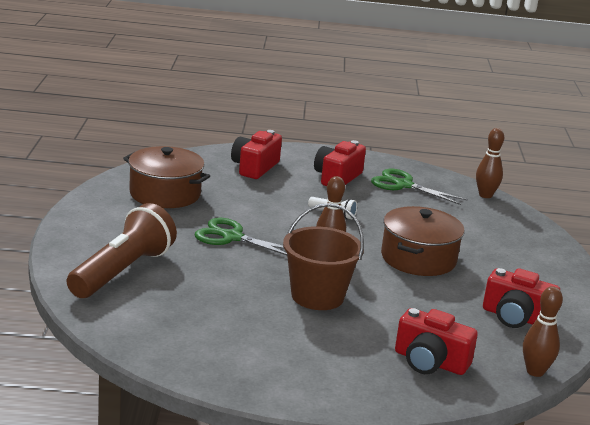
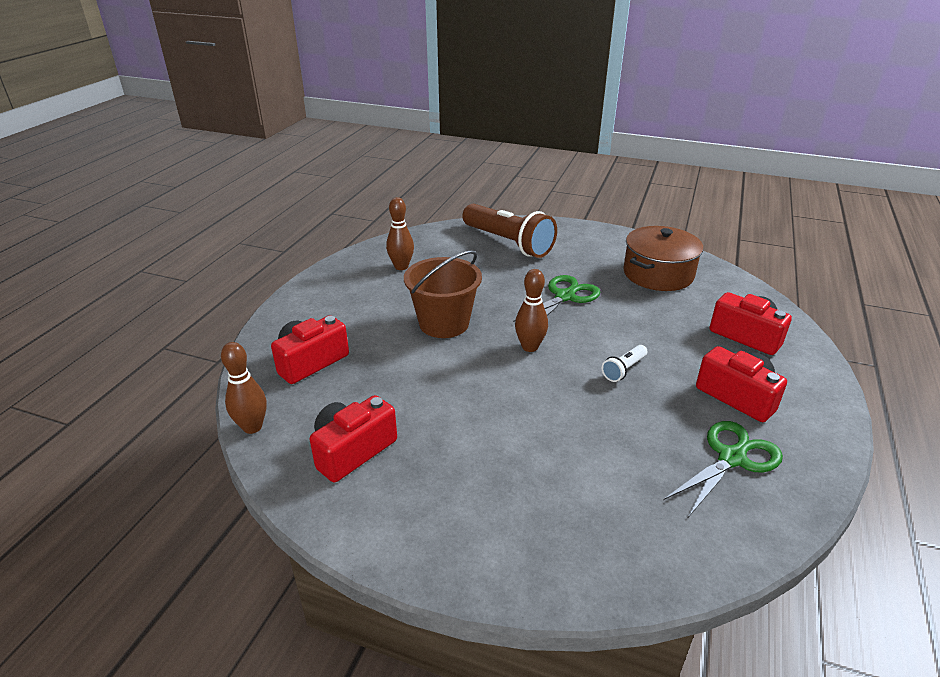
camera: 110 degrees right, 10 degrees up
(418, 258) = (506, 410): brown pot -> none
(485, 195) = (717, 555): brown bowling pin -> brown bowling pin (401, 267)

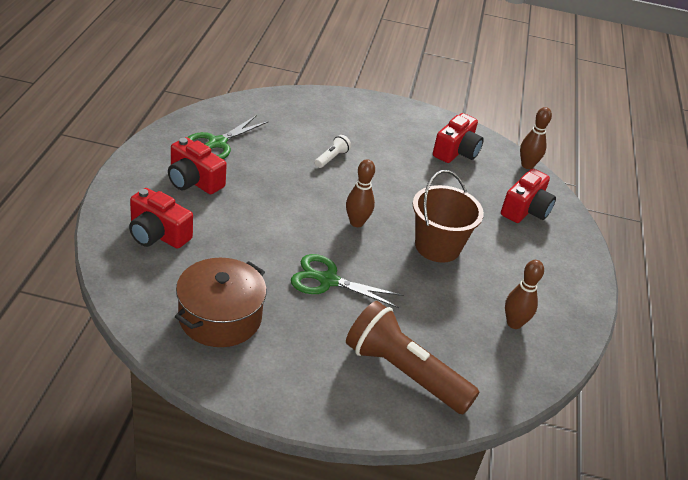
camera: 165 degrees right, 5 degrees up
(565, 297) = (328, 280): green scissors -> green scissors turned 75 degrees clockwise
(624, 370) = (278, 202): white flashlight -> white flashlight (331, 158)

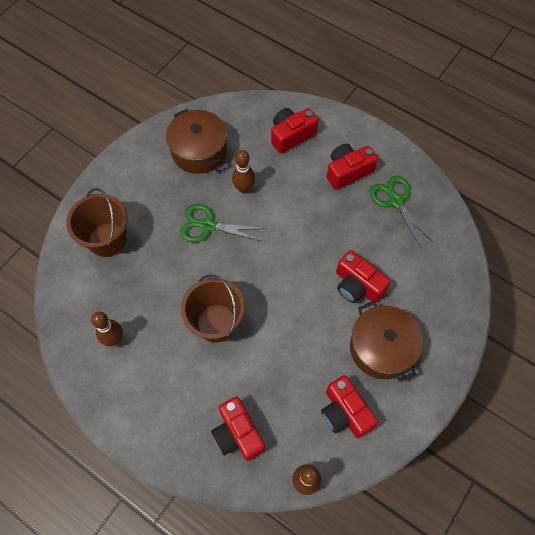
camera: 120 degrees right, 25 degrees up
(328, 280) = (208, 226): green scissors -> green scissors turned 120 degrees counterclockwise
(331, 158) = (357, 285): white flashlight -> red camera
(356, 222) = (265, 271): brown bowling pin -> brown bowling pin (244, 188)
(384, 137) = (381, 348): none -> brown pot
(404, 373) = (107, 239): brown flashlight -> brown bucket

